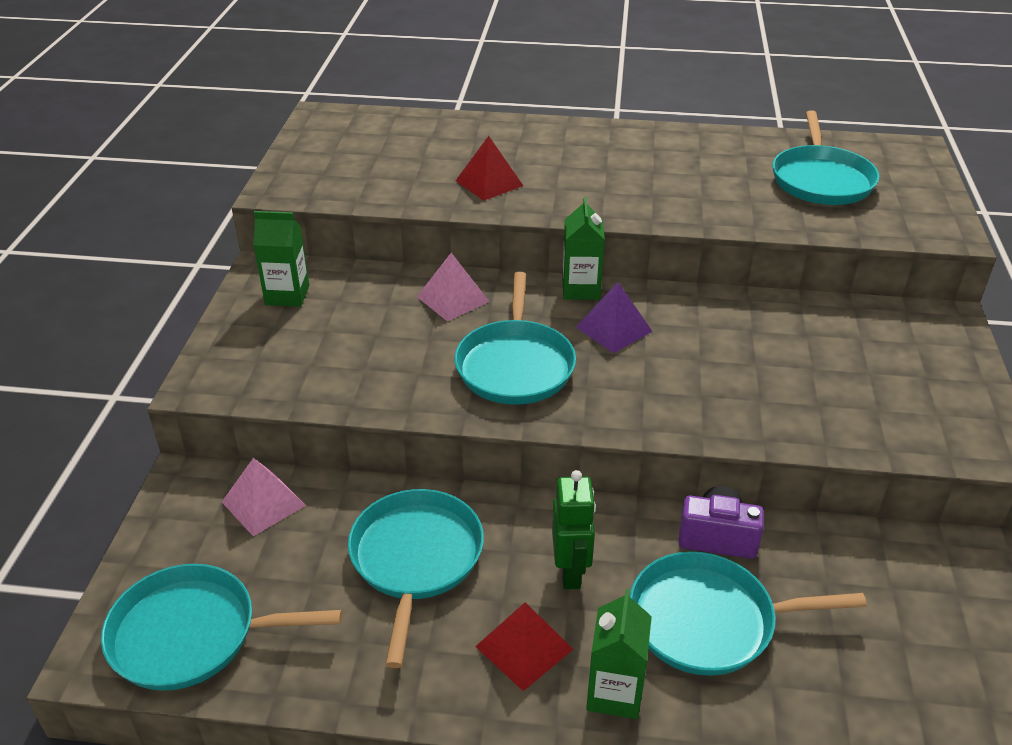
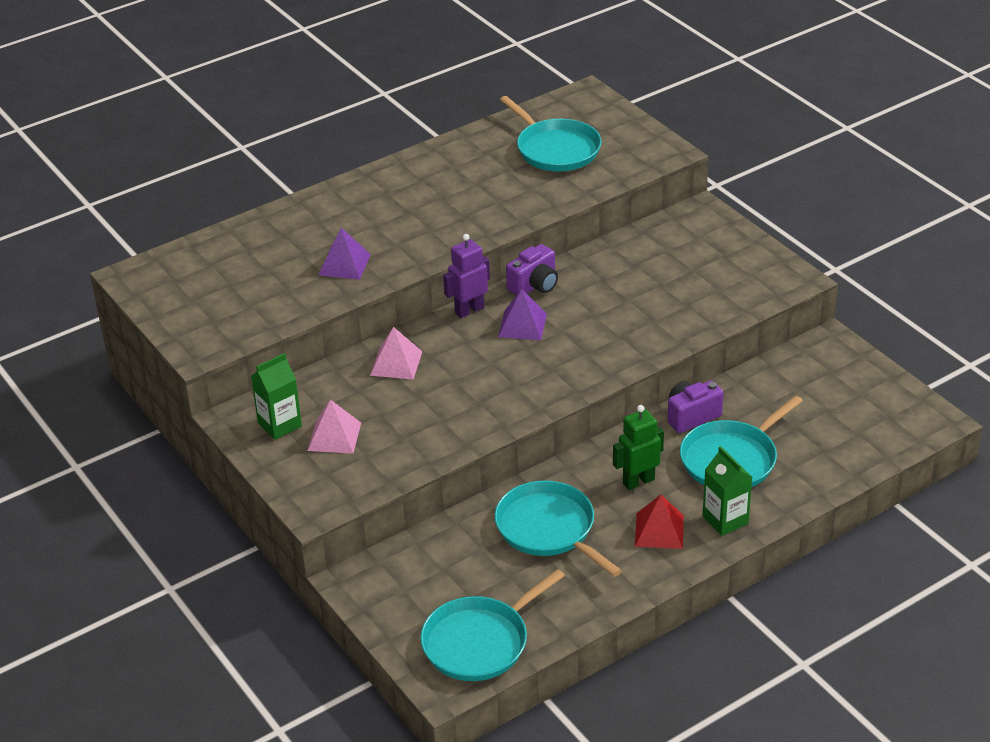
camera: 40 degrees left, 0 degrees up
(263, 503) = (419, 560): pink pyramid -> pink pyramid (334, 436)
(489, 183) = (344, 264): red pyramid -> purple pyramid
(515, 365) = (493, 381): turquoise pan -> none
(571, 572) = (638, 481): green robot -> green robot turned 75 degrees counterclockwise
(581, 289) = (469, 310): green carton -> purple robot
(673, 300) = (534, 285): none -> purple camera

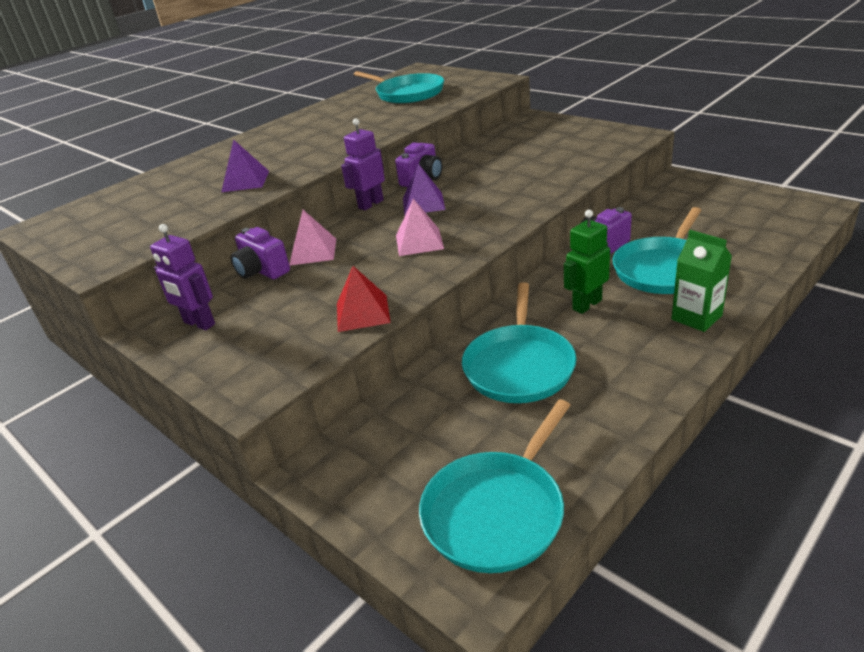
camera: 10 degrees left, 5 degrees down
(279, 425) = (199, 323): green carton -> purple robot
(334, 436) = (261, 321): pink pyramid -> pink pyramid (419, 242)
(343, 376) = (262, 271): none -> purple camera
(549, 529) = (519, 366): turquoise pan -> turquoise pan turned 120 degrees counterclockwise
(659, 530) = (636, 341): red pyramid -> red pyramid (363, 313)

